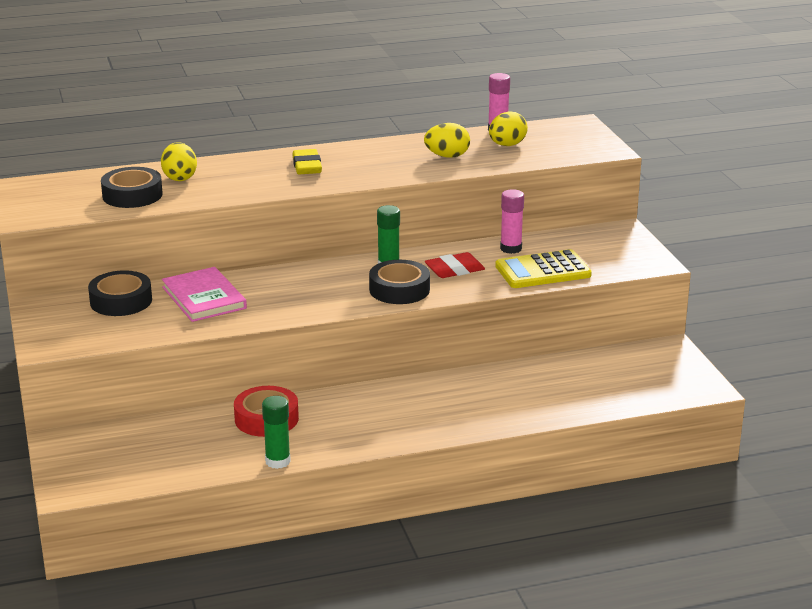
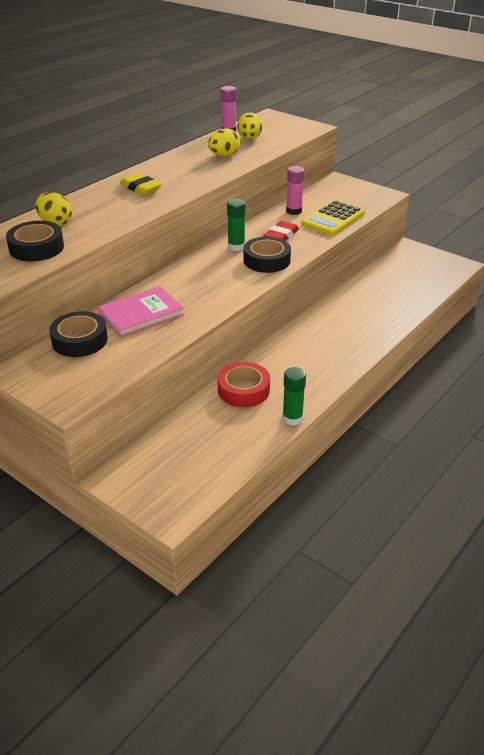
camera: 35 degrees left, 10 degrees up
(204, 298) = (141, 314): pink book -> pink book turned 60 degrees counterclockwise

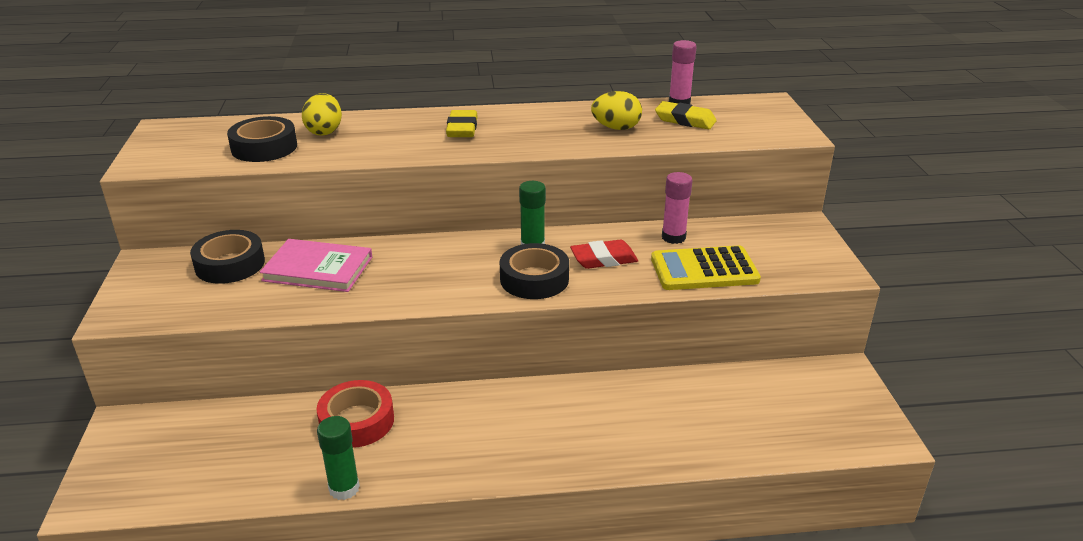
camera: 45 degrees right, 5 degrees down
(249, 139) = (685, 120): yellow egg -> yellow eraser

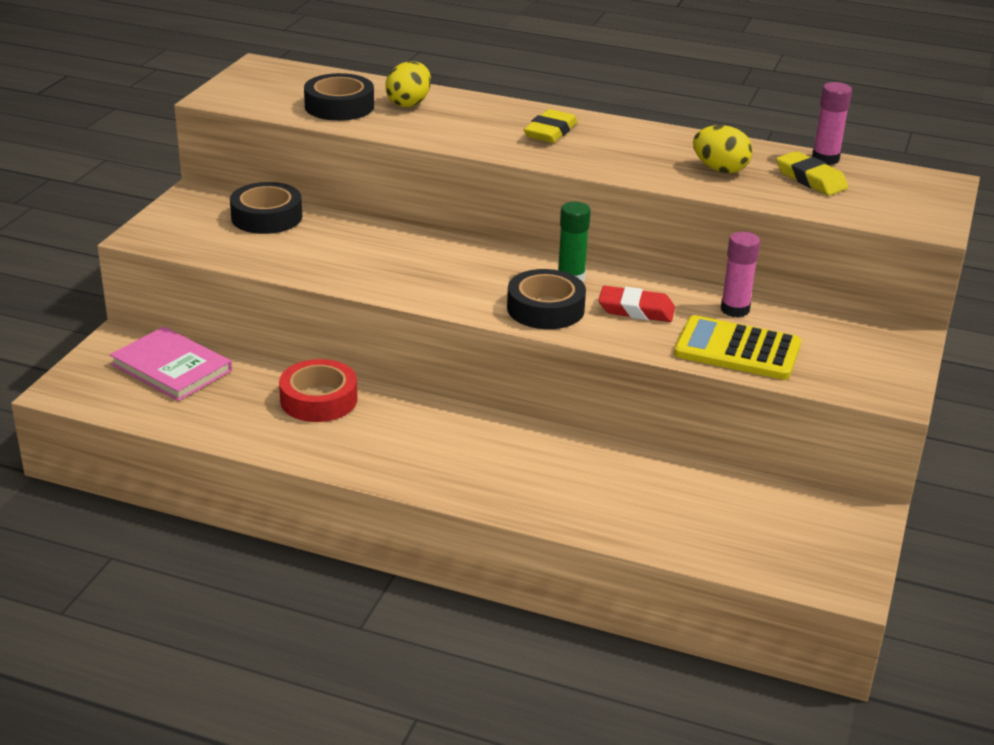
camera: 25 degrees right, 0 degrees up
(318, 269) = (343, 242): pink book -> pink book (171, 367)
(344, 488) = (270, 449): green glue stick -> none

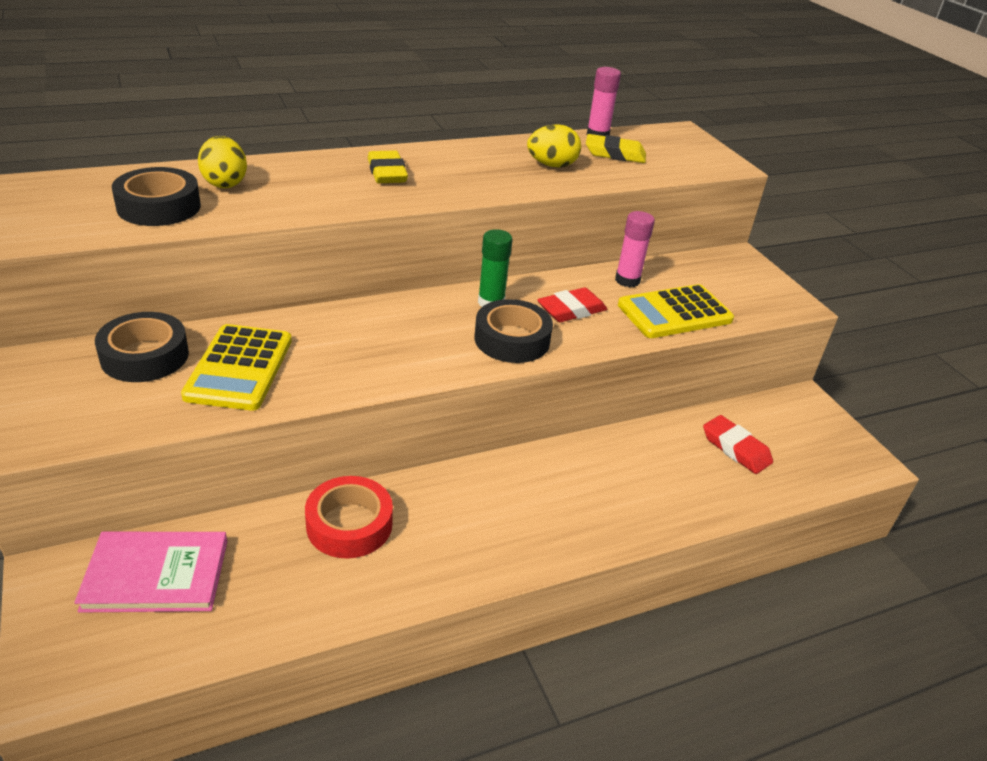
camera: 45 degrees left, 5 degrees up
(315, 247) = (239, 368): none -> yellow calculator
(715, 508) = (735, 448): none -> red eraser

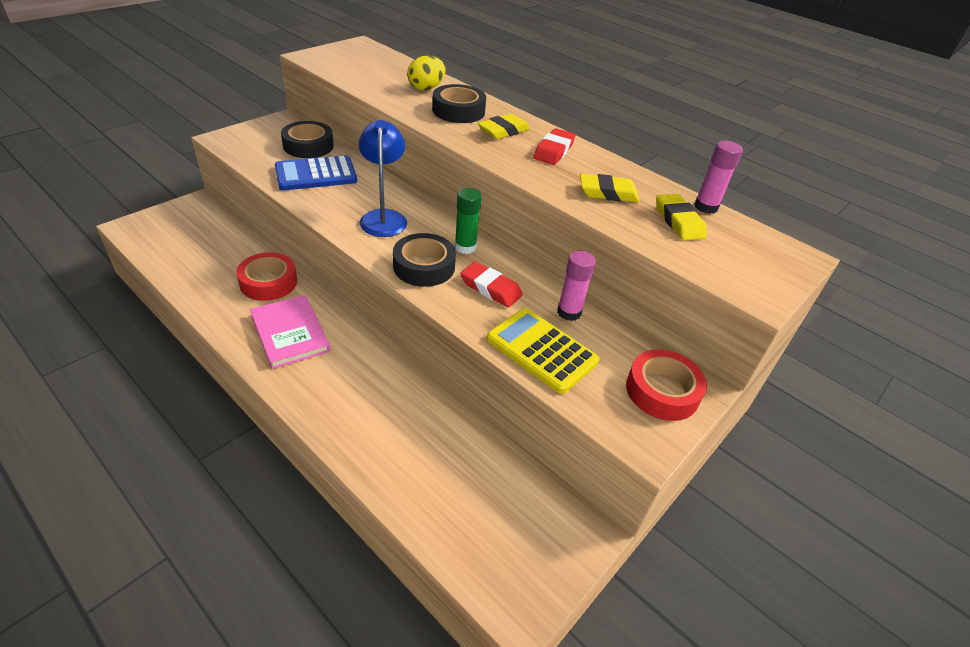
camera: 65 degrees right, 5 degrees up
(156, 575) = (205, 231): pink book -> pink book (290, 333)
(159, 207) = (378, 79): black tape -> black tape (458, 111)
(239, 368) = (316, 174): yellow calculator -> blue calculator
(393, 340) = (383, 217): none -> blue lamp
(552, 165) = (608, 193): yellow egg -> yellow eraser
(735, 448) = (465, 477): red eraser -> red eraser (553, 151)
(741, 274) = (662, 391): none -> red tape

